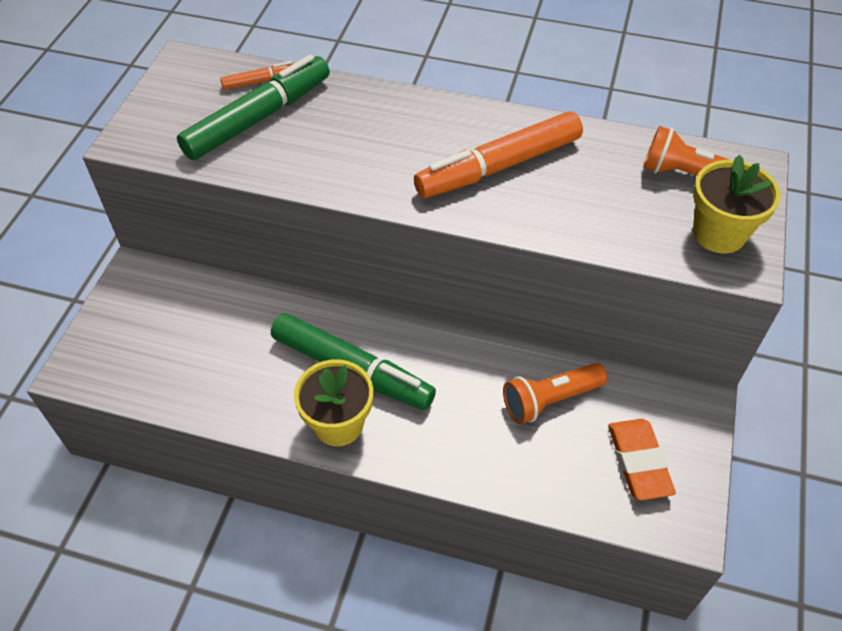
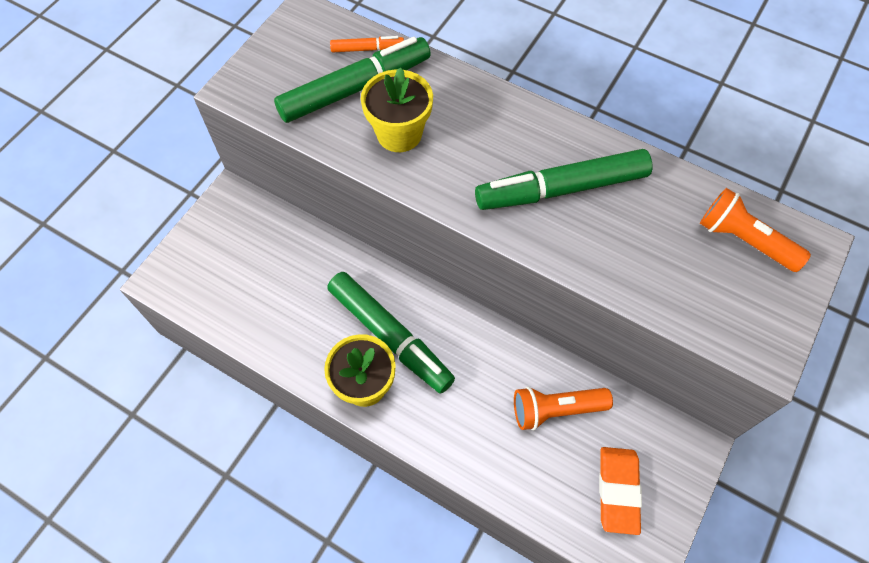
camera: 15 degrees right, 10 degrees up
(498, 166) = (561, 188): orange marker -> green marker
(719, 233) = (752, 311): yellow flower pot -> yellow flower pot (399, 134)

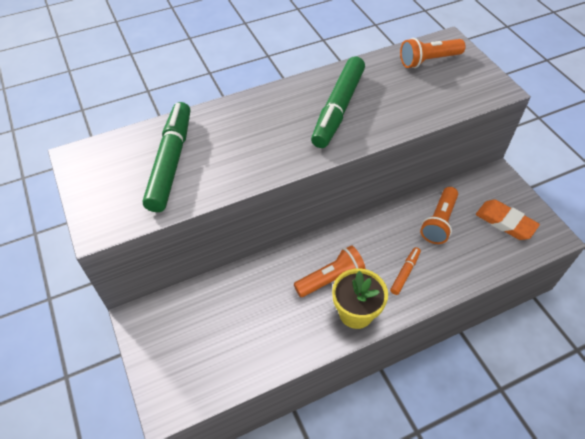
camera: 55 degrees left, 10 degrees down
(367, 49) = (145, 140): orange marker -> orange marker (405, 273)
(390, 336) = (331, 279): green marker -> orange flashlight
(399, 134) = (230, 158): yellow flower pot -> none

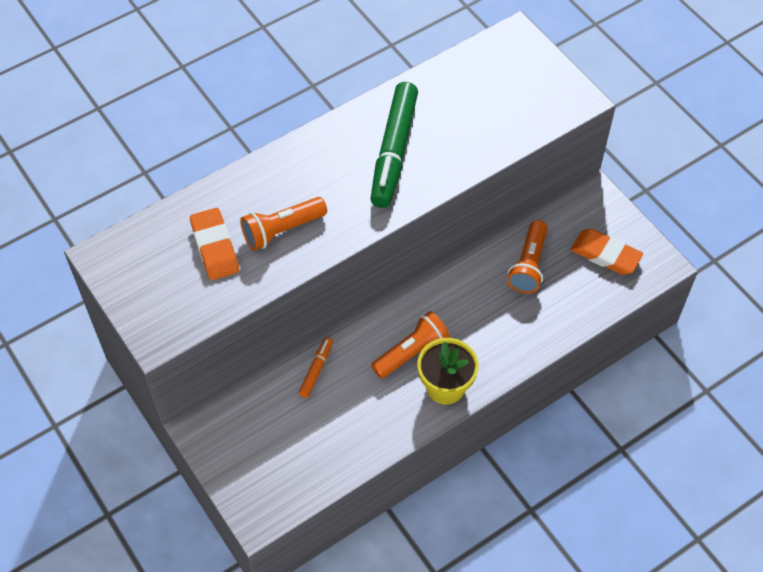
camera: 10 degrees left, 5 degrees up
(171, 162) = (215, 247): green marker -> orange eraser
(405, 273) = (495, 333): orange marker -> orange marker (316, 370)
(428, 60) = (493, 69): orange flashlight -> orange flashlight (282, 230)

